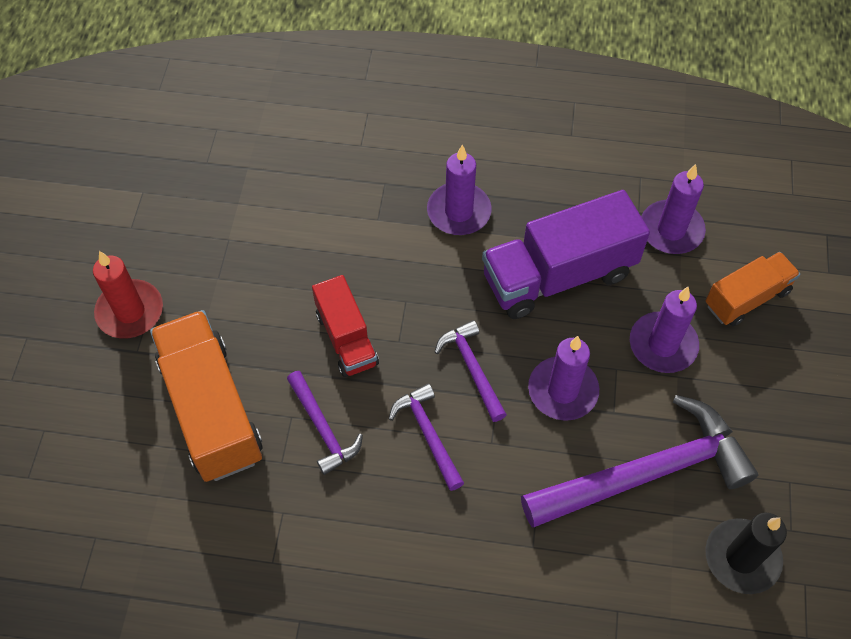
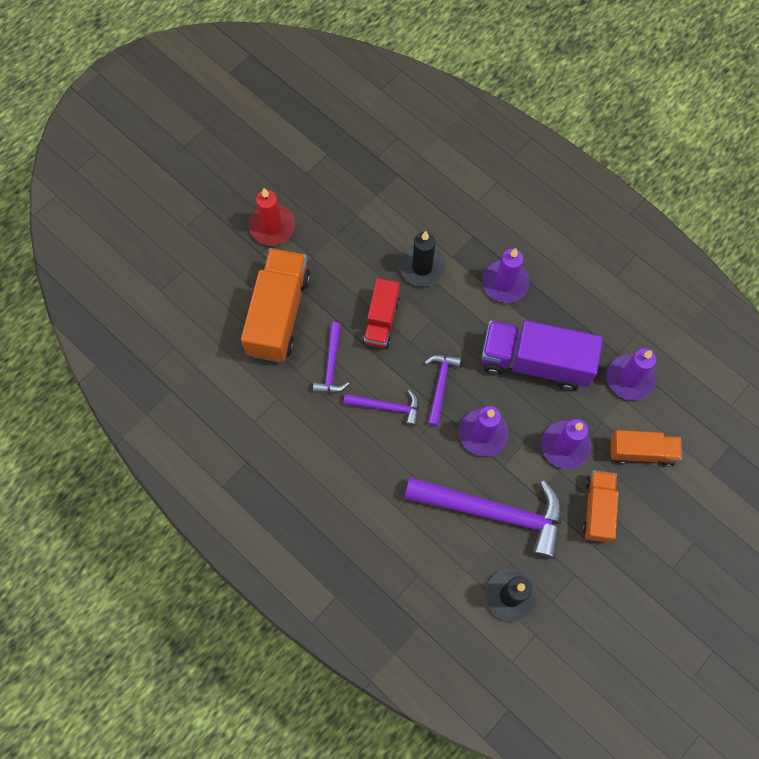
camera: 35 degrees right, 10 degrees up
(350, 250) = (422, 267): none -> black candle
(428, 434) = (387, 407): purple hammer -> purple hammer turned 90 degrees clockwise
(753, 391) = (597, 509): none -> orange truck

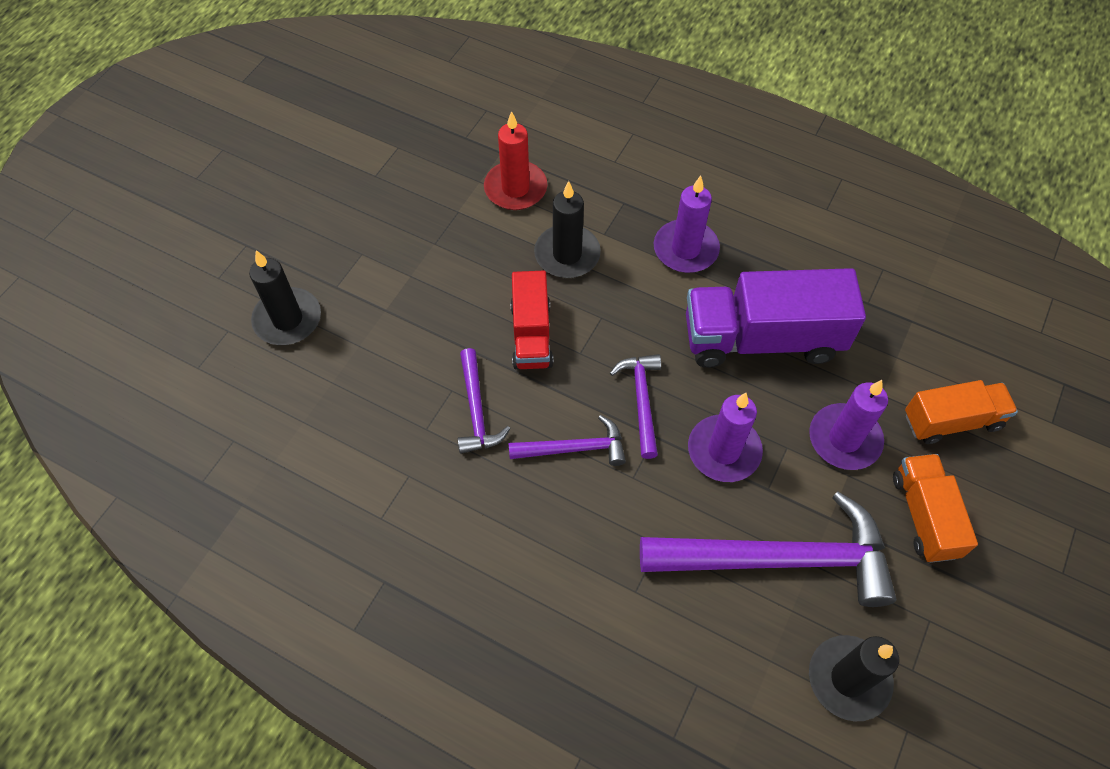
camera: 15 degrees left, 10 degrees down
(224, 270) = (287, 319): none -> black candle
(272, 226) = (344, 249): red candle -> red candle (515, 188)
(279, 314) = (382, 360): orange truck -> none
(629, 378) = (896, 329): purple candle -> none

